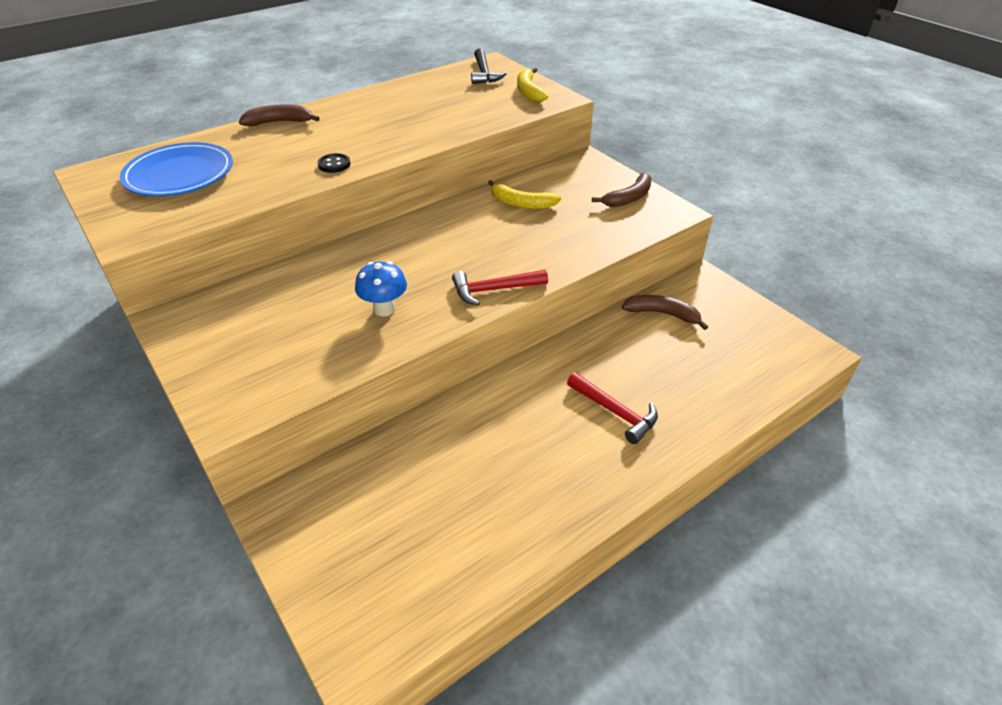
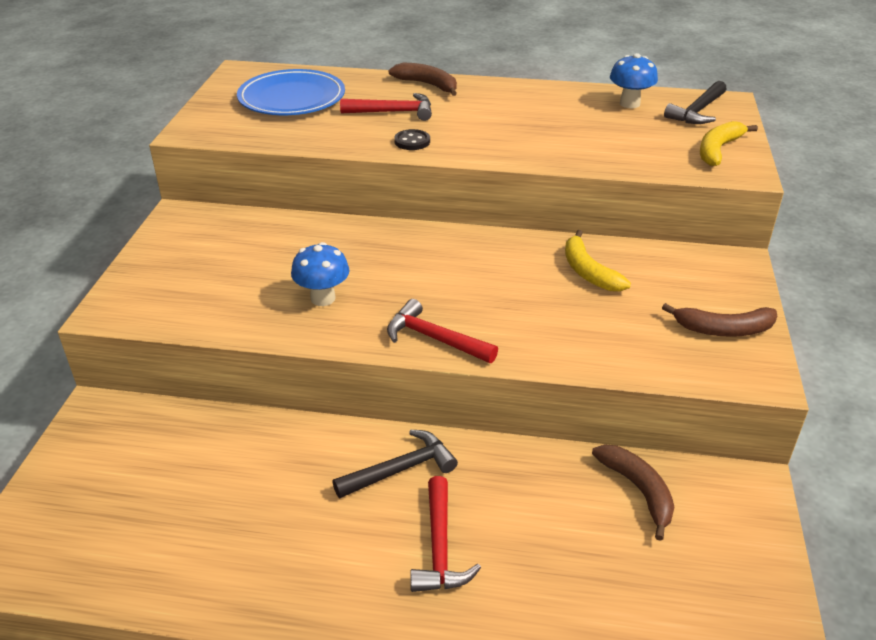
camera: 45 degrees right, 5 degrees down
(285, 151) = (393, 112): none -> red hammer
(438, 83) = (629, 104): none -> blue mushroom
(537, 388) = (401, 469): none -> black hammer

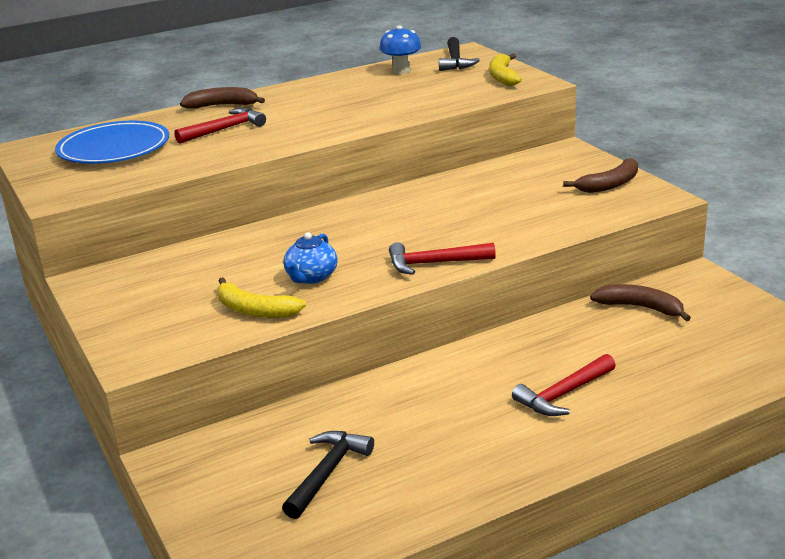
camera: 35 degrees left, 10 degrees down
(323, 298) = (311, 277): blue mushroom -> blue teapot
(401, 469) = (476, 371): black hammer -> black hammer (327, 472)
(412, 141) = (274, 140): black button -> none
(440, 547) = (563, 394): red hammer -> red hammer turned 90 degrees clockwise
(588, 272) = (482, 189): yellow banana -> yellow banana (255, 310)

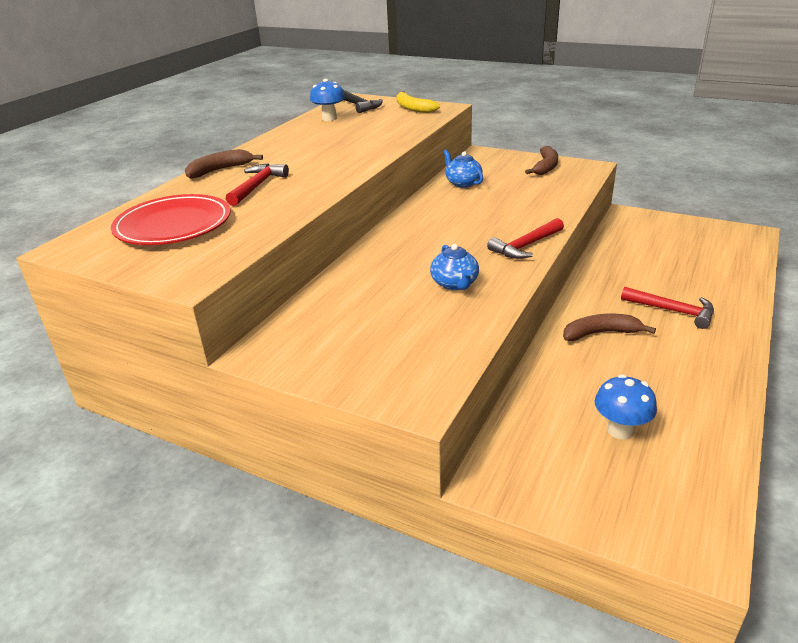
camera: 35 degrees left, 5 degrees up
(114, 148) = (173, 225): blue plate -> red plate
(255, 310) = (454, 323): yellow banana -> none
(327, 472) = (620, 430): black hammer -> blue mushroom
(487, 179) = (463, 183): none -> blue teapot
(563, 394) = (673, 311): red hammer -> red hammer turned 75 degrees counterclockwise
(640, 307) = (627, 243): brown banana -> brown banana (600, 333)

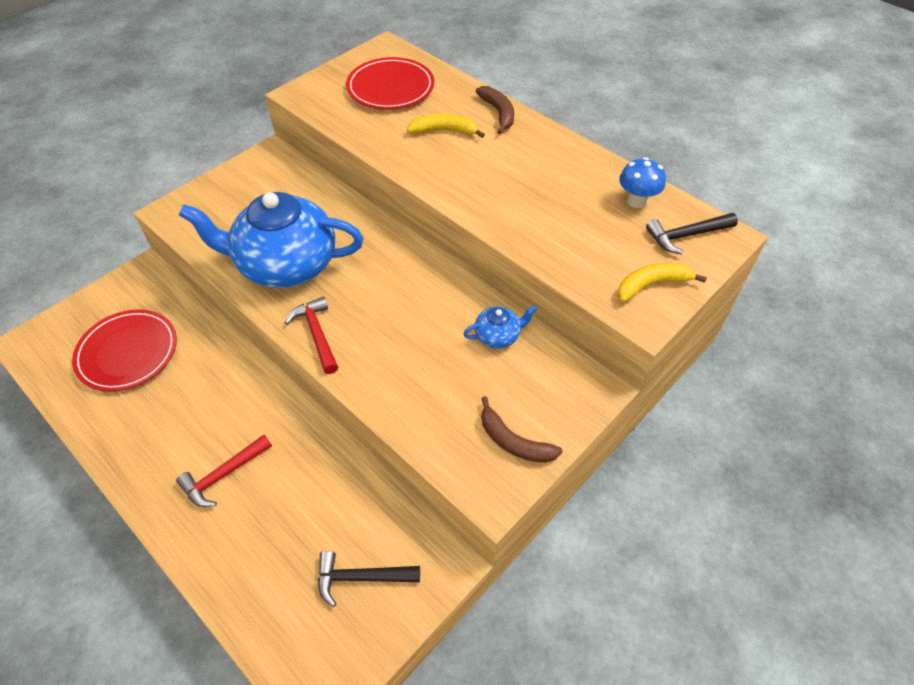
camera: 105 degrees right, 20 degrees up
(257, 186) = (444, 131): red hammer -> yellow banana
(455, 284) = (285, 265): blue teapot -> blue teapot, size x2.42
(600, 333) = (231, 397): brown banana -> none
(620, 430) = (128, 352): blue mushroom -> red plate
(670, 237) = (361, 577): none -> black hammer

